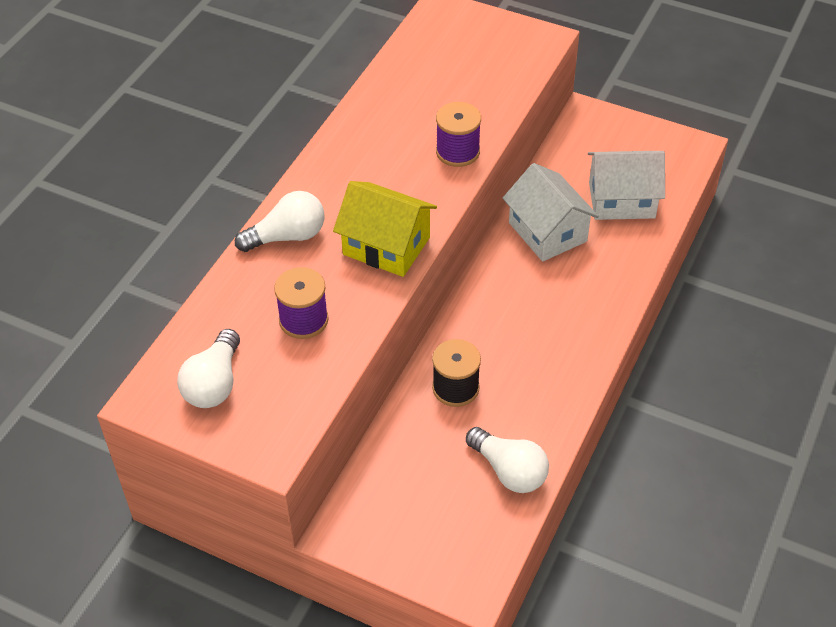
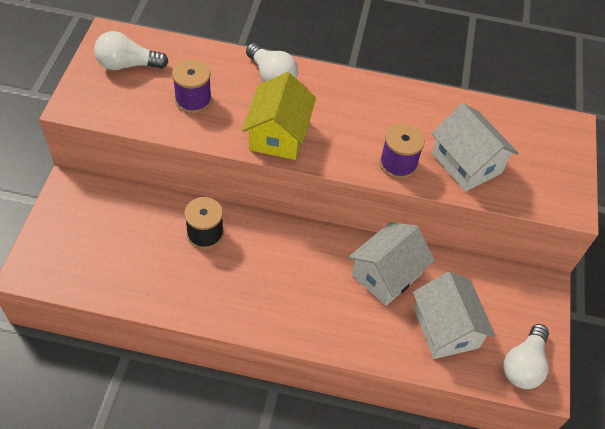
camera: 70 degrees right, 5 degrees up
(470, 98) = (466, 163): none -> white house
(509, 471) = (132, 280): white light bulb -> white light bulb (523, 365)

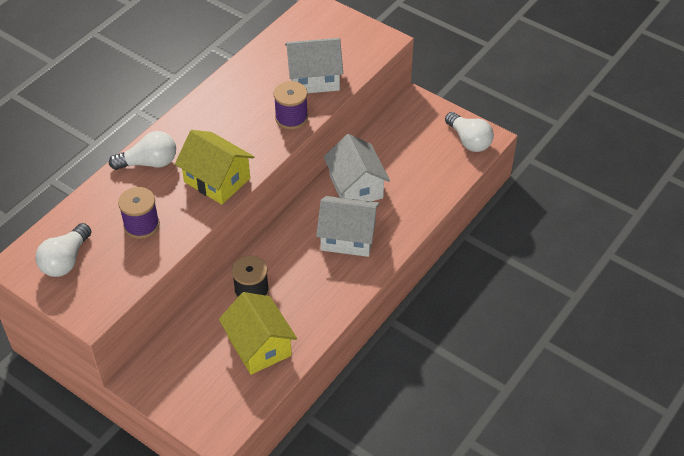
camera: 60 degrees left, 5 degrees down
(142, 265) = (259, 346): none -> yellow house
(445, 328) = (419, 171): white house -> white house (348, 237)

